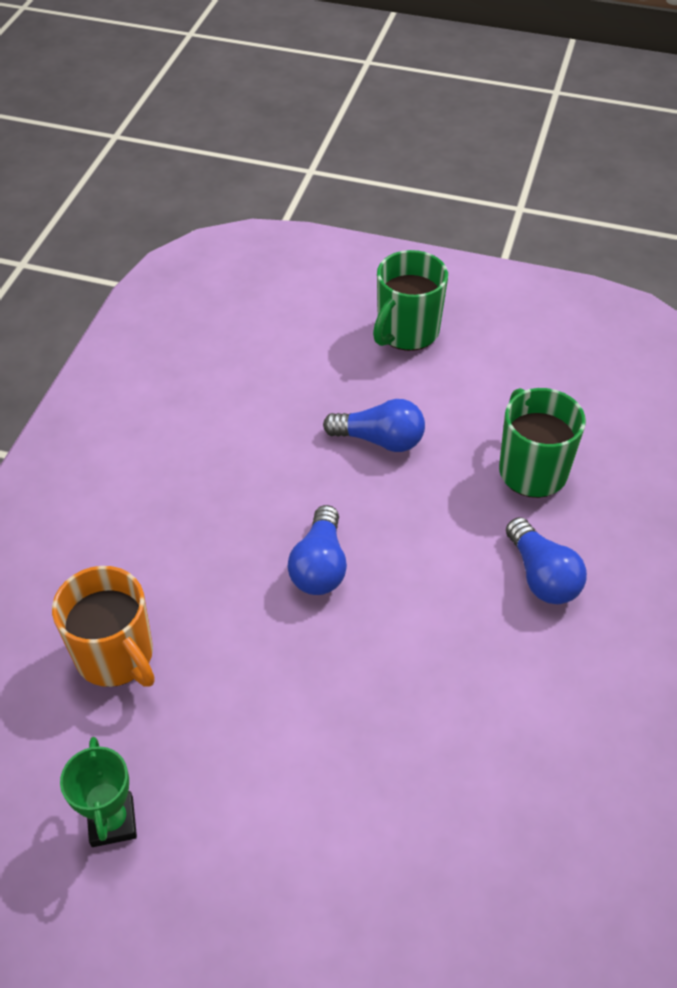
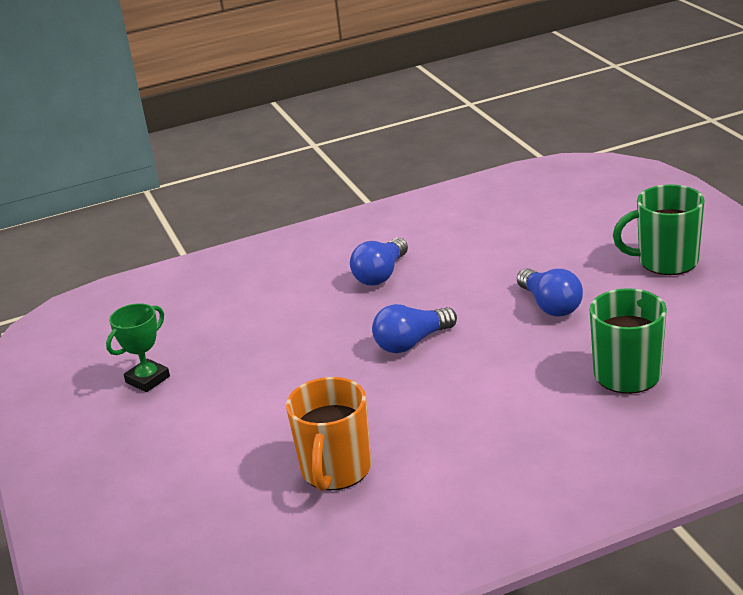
camera: 55 degrees right, 20 degrees down
(116, 656) = (251, 319): orange mug -> orange mug (335, 470)
(542, 576) = (538, 427): blue light bulb -> blue light bulb (381, 275)

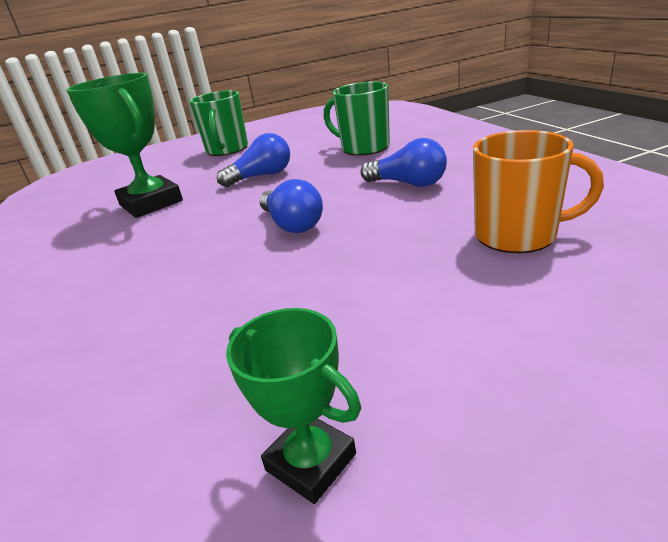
camera: 90 degrees left, 0 degrees up
(381, 275) = (141, 257): blue light bulb -> blue light bulb (408, 184)
(499, 249) = (151, 203): none -> green trophy

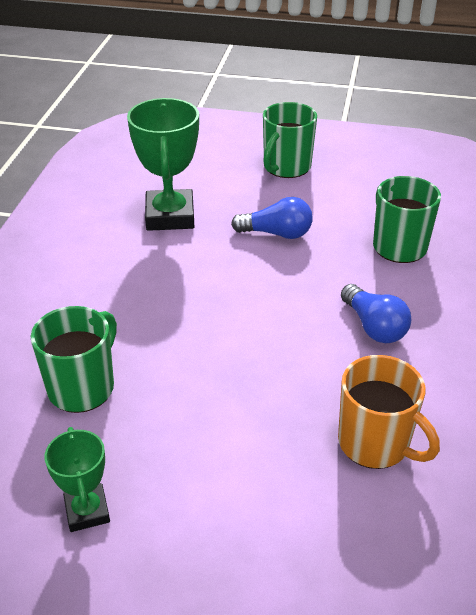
camera: 30 degrees right, 10 degrees up
(174, 346) = (83, 387): none -> green mug
(292, 224) = (241, 317): blue light bulb -> none

